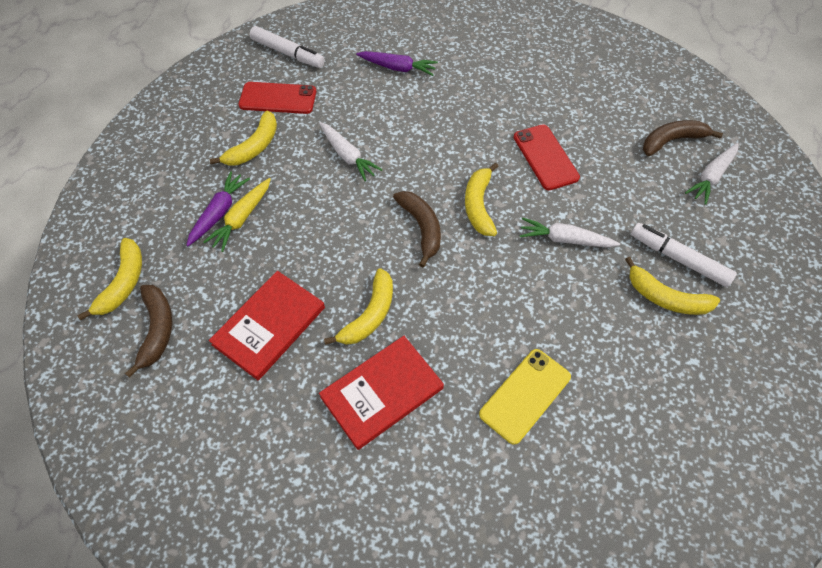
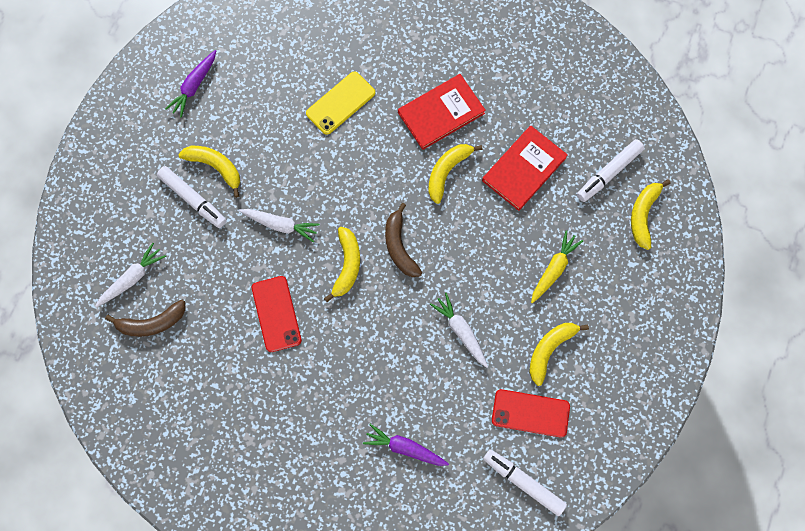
camera: 175 degrees left, 15 degrees up
(157, 330) = (609, 173): brown banana -> white marker
(219, 212) = (574, 277): purple carrot -> purple carrot (194, 86)

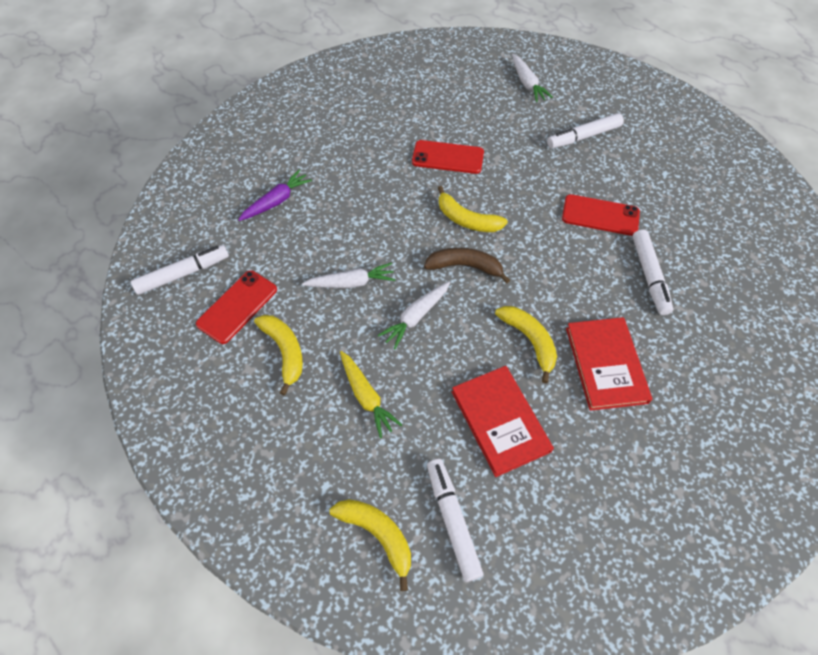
camera: 115 degrees right, 15 degrees down
(152, 323) = (482, 84): brown banana -> none
(194, 86) = (704, 169): purple carrot -> none
(215, 167) = (610, 160): yellow banana -> none
(280, 225) = (531, 186): white carrot -> white carrot (416, 317)
(291, 157) = (600, 215): none -> red phone
(340, 103) = (649, 275): yellow phone -> white marker

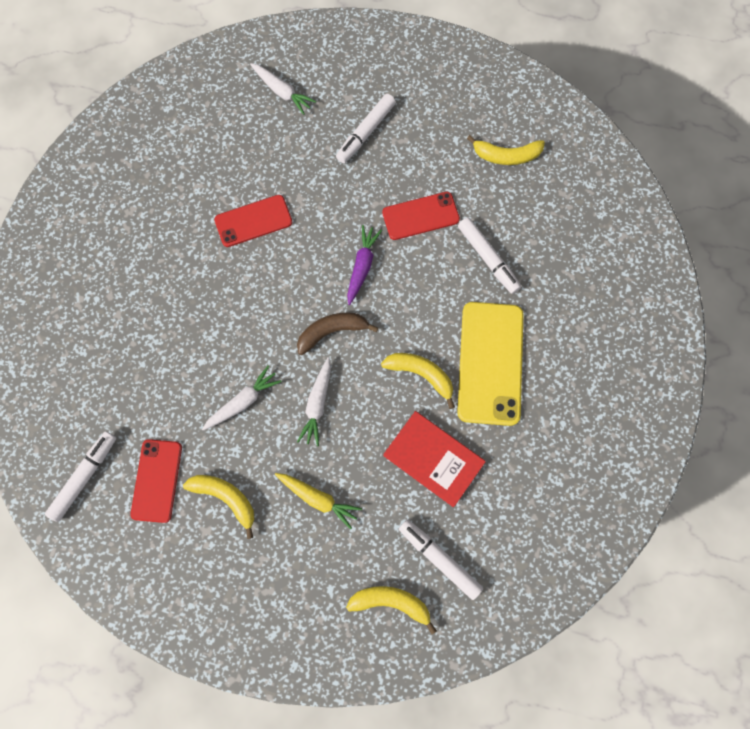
camera: 30 degrees left, 15 degrees up
(277, 201) = (121, 354): purple carrot -> purple carrot (362, 266)
(466, 220) = (308, 282): yellow banana -> yellow banana (506, 156)
(606, 364) = (490, 363): red book -> yellow phone

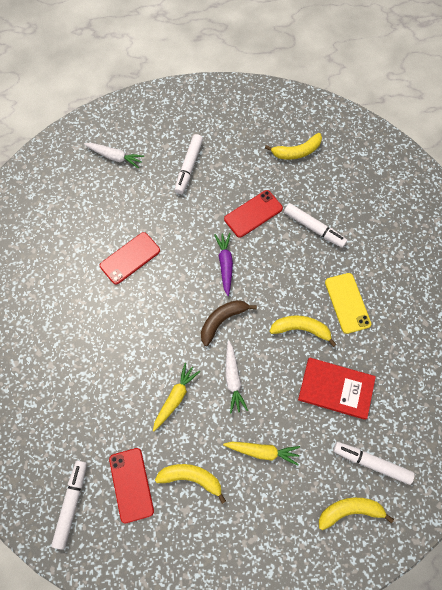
camera: 20 degrees left, 5 degrees down
(243, 401) = (175, 397): white carrot -> yellow carrot
(490, 363) = (347, 303): yellow phone -> yellow phone, size x0.62

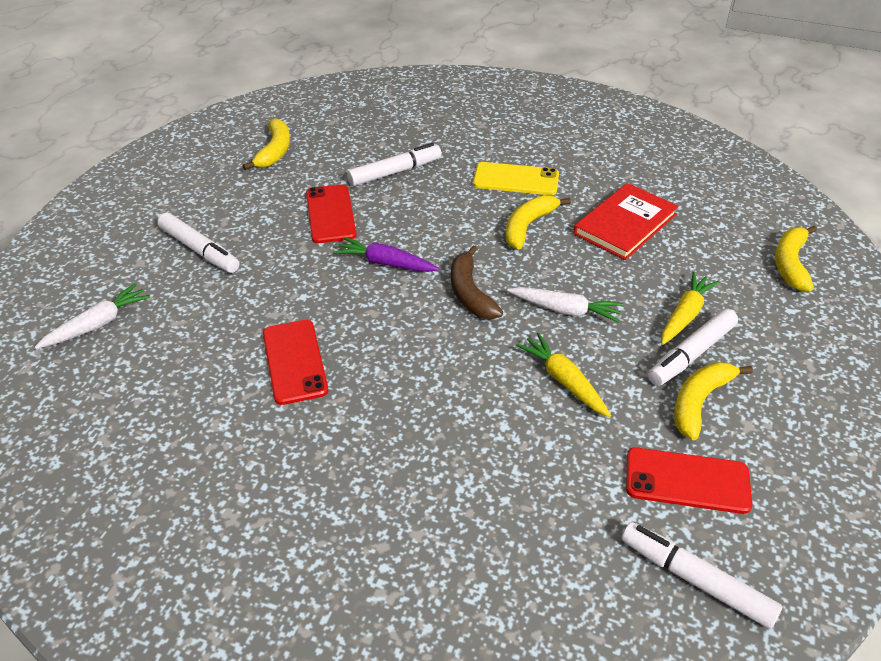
camera: 65 degrees left, 25 degrees down
(371, 463) = (734, 227): white marker -> white marker (691, 354)

